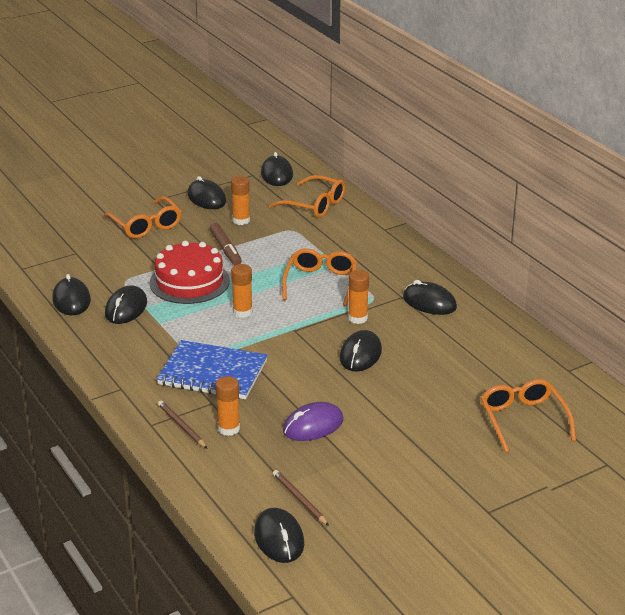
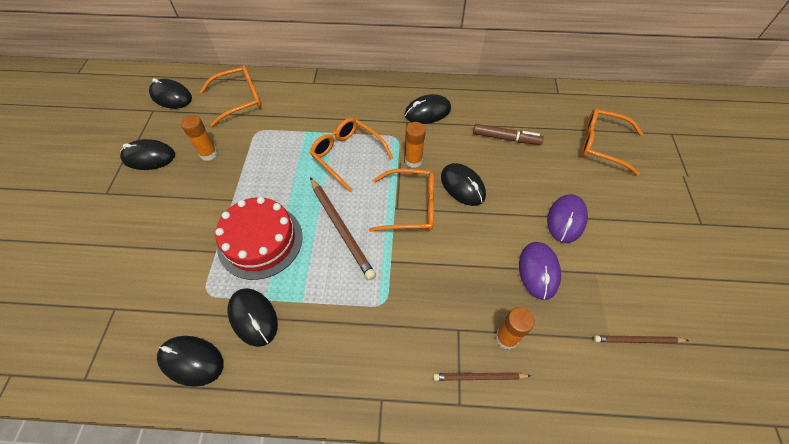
camera: 55 degrees left, 25 degrees up
(146, 225) = (137, 223): orange glasses -> orange glasses (411, 207)
(212, 373) = (414, 303): blue notebook -> none
(226, 249) = (239, 187): brown marker -> brown marker (506, 138)
(242, 312) = (341, 228): orange glue stick -> brown pencil
(279, 539) = (688, 389): black mouse -> none
(390, 424) = (566, 220): none -> purple mouse

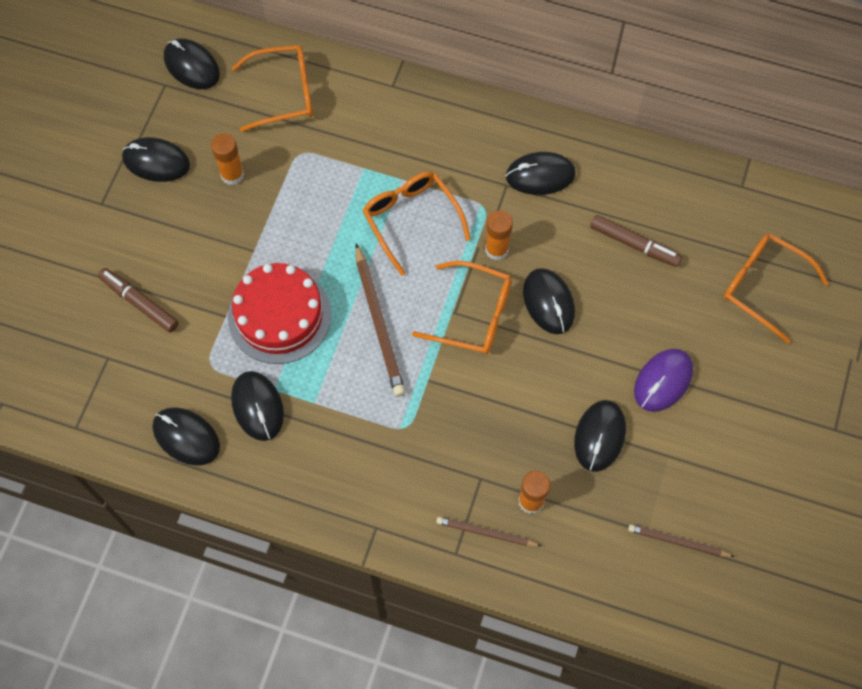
camera: 15 degrees right, 10 degrees up
(141, 258) = (139, 303): none -> brown marker
(538, 271) = (599, 436): purple mouse -> black mouse

